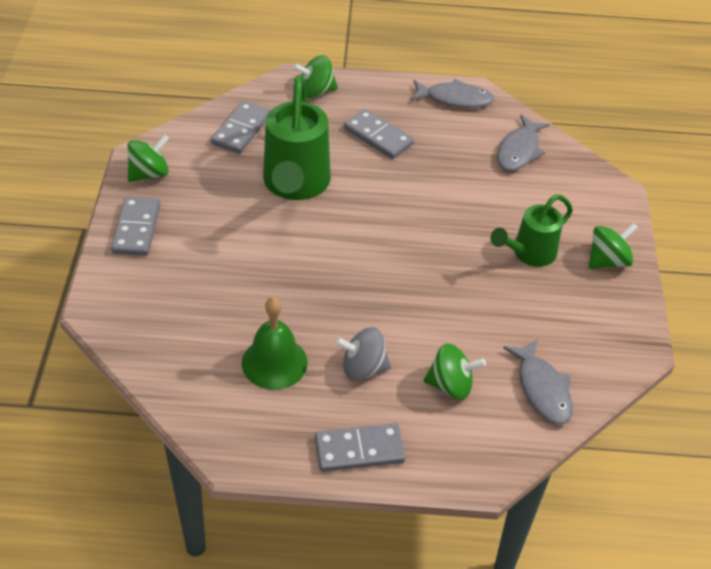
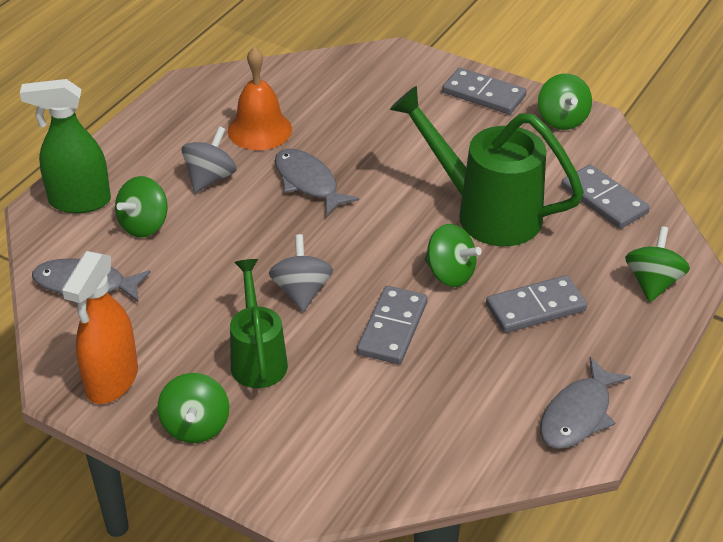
camera: 120 degrees right, 5 degrees down
(274, 362) = (259, 130): green bell -> orange bell
(359, 450) = (131, 148): grey domino -> grey domino (393, 328)
(375, 185) = (450, 274): none -> green spinning top
(450, 256) = (301, 291): none -> grey spinning top
(455, 449) = (79, 201): none -> green spray bottle
(519, 150) = (437, 435): grey fish -> grey fish (308, 182)
(612, 323) = (112, 381): none -> orange spray bottle

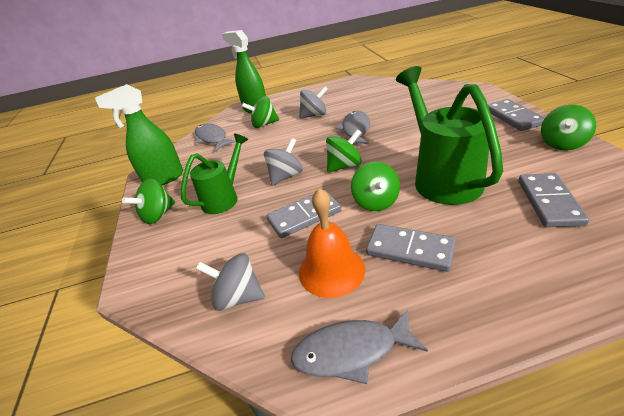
camera: 50 degrees right, 5 degrees down
(112, 381) = (163, 178): orange spray bottle -> green spray bottle
(259, 130) = (362, 103): orange bell -> orange bell (331, 270)
(433, 439) = (238, 297): none -> grey spinning top
(653, 283) = (538, 282): green spinning top -> green spinning top (344, 166)

